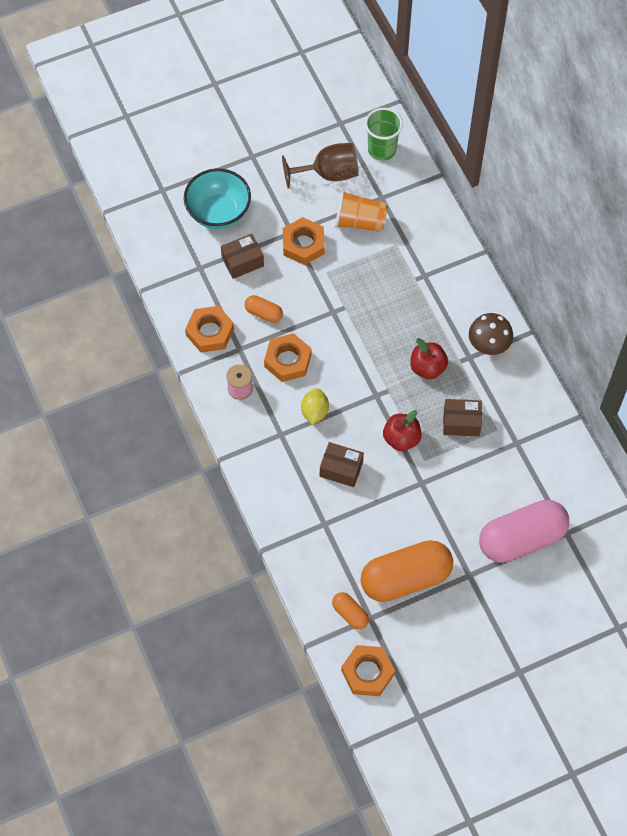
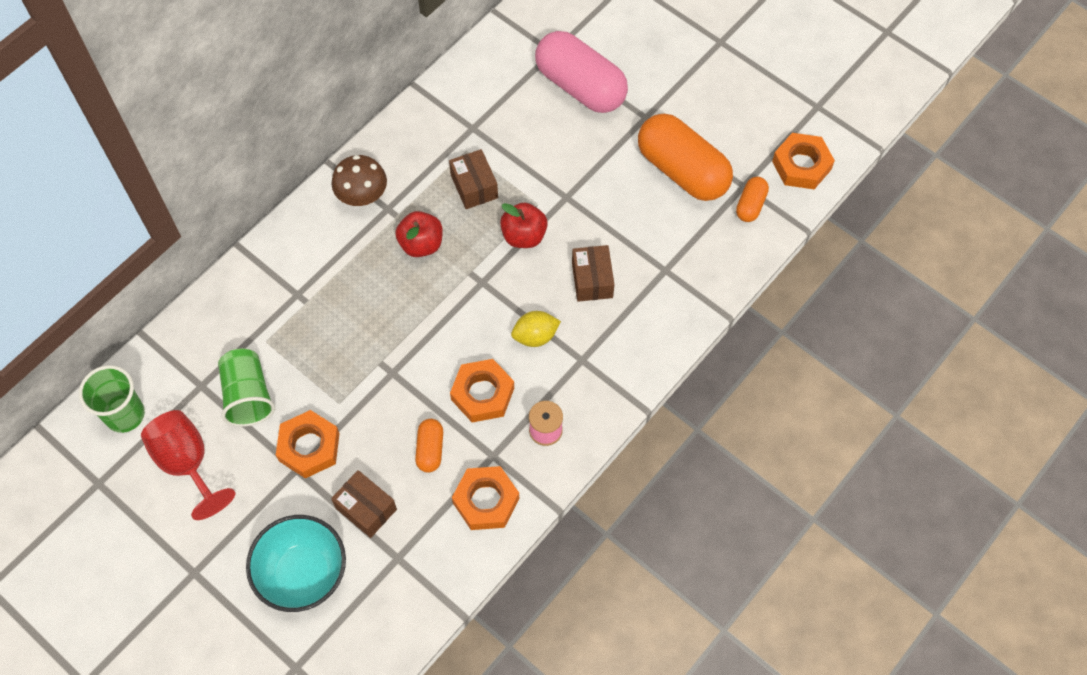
camera: 115 degrees left, 0 degrees up
(328, 174) = (187, 463): brown goblet -> red goblet
(360, 222) = (248, 395): orange cup -> green cup

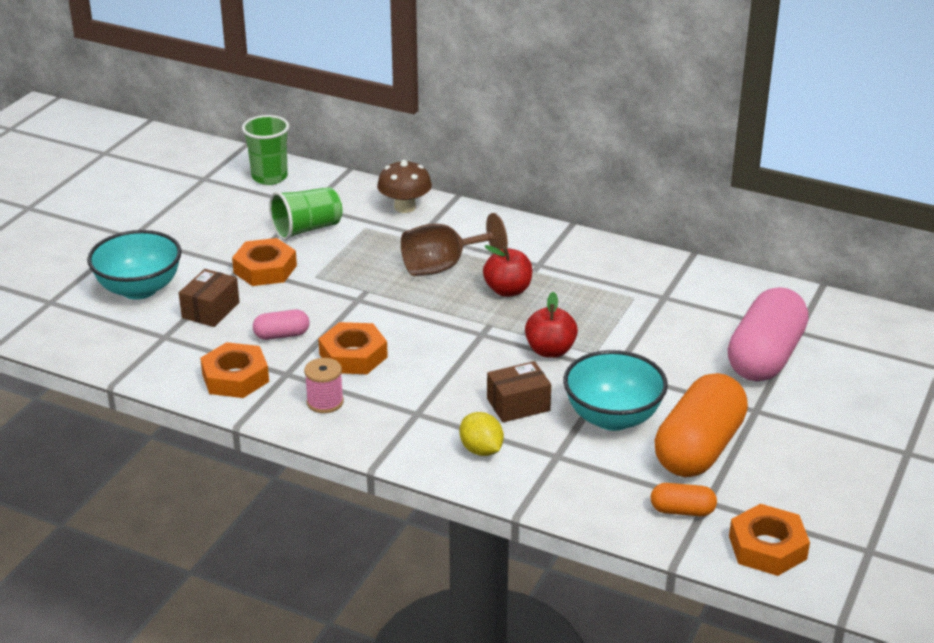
camera: 75 degrees right, 30 degrees down
(187, 463) = (232, 213): red goblet -> none
(362, 195) = (545, 248): brown mushroom -> brown mushroom (405, 207)
(363, 288) = (443, 267): none -> brown goblet
(430, 449) = (282, 335): orange capsule -> pink capsule
(474, 186) = (593, 310): brown box -> none
(535, 336) = (432, 378): yellow lemon -> yellow lemon (481, 450)
(628, 217) = (612, 417): none -> turquoise bowl

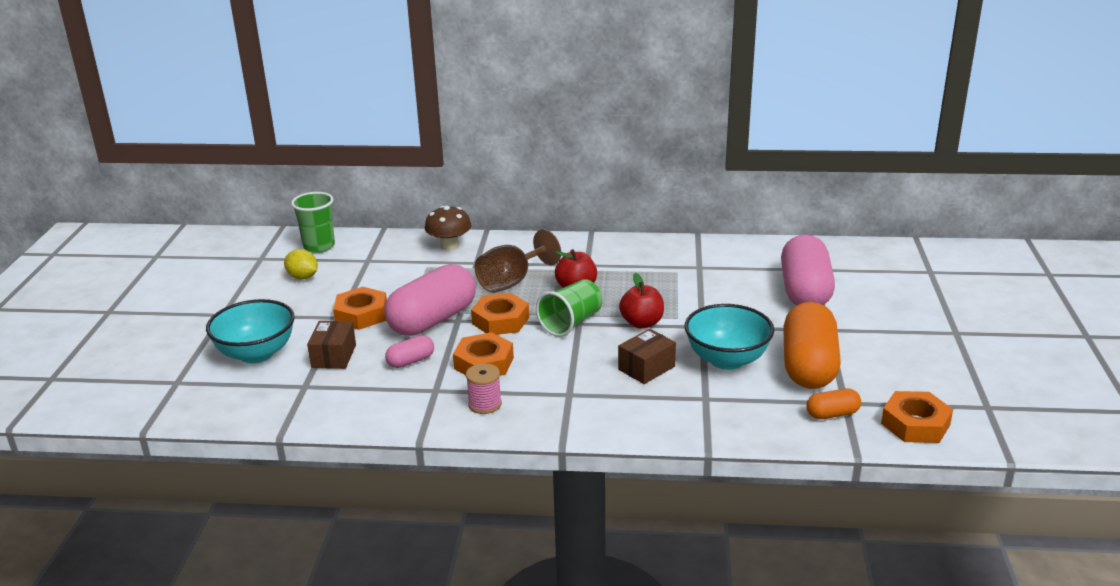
camera: 20 degrees left, 5 degrees down
(235, 377) = (392, 404): orange nut -> orange nut (500, 320)
(307, 229) = (378, 278): green cup -> green cup (571, 323)
(332, 293) = (433, 320): none -> pink capsule
(481, 450) = (642, 409): yellow lemon -> yellow lemon (303, 277)

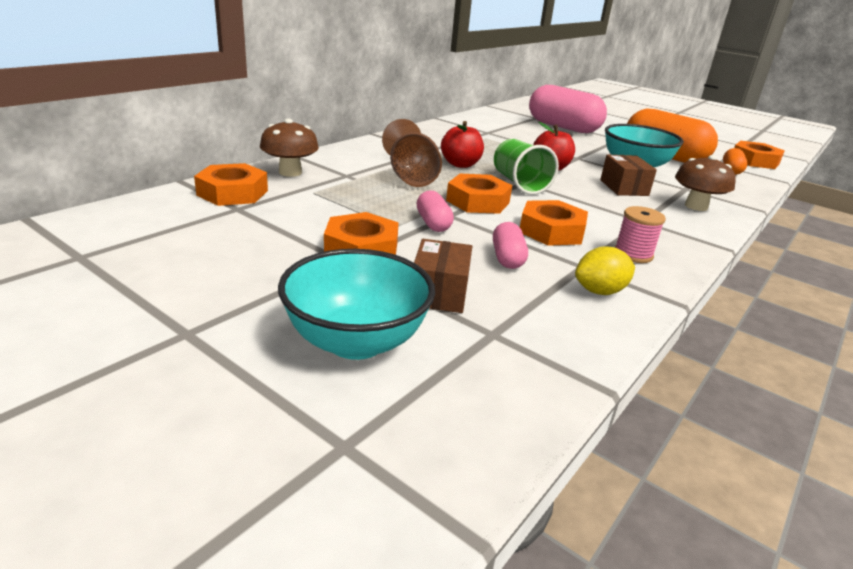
camera: 60 degrees left, 0 degrees up
(303, 277) = (199, 249): yellow lemon -> yellow lemon (599, 291)
(319, 246) = (140, 218): green cup -> none
(333, 356) = (439, 293): brown box -> brown box turned 60 degrees clockwise
(388, 248) = (233, 193): none -> orange nut
(433, 320) = (433, 223): pink capsule -> pink capsule, size x0.46
(654, 412) = (696, 206): none -> brown mushroom

